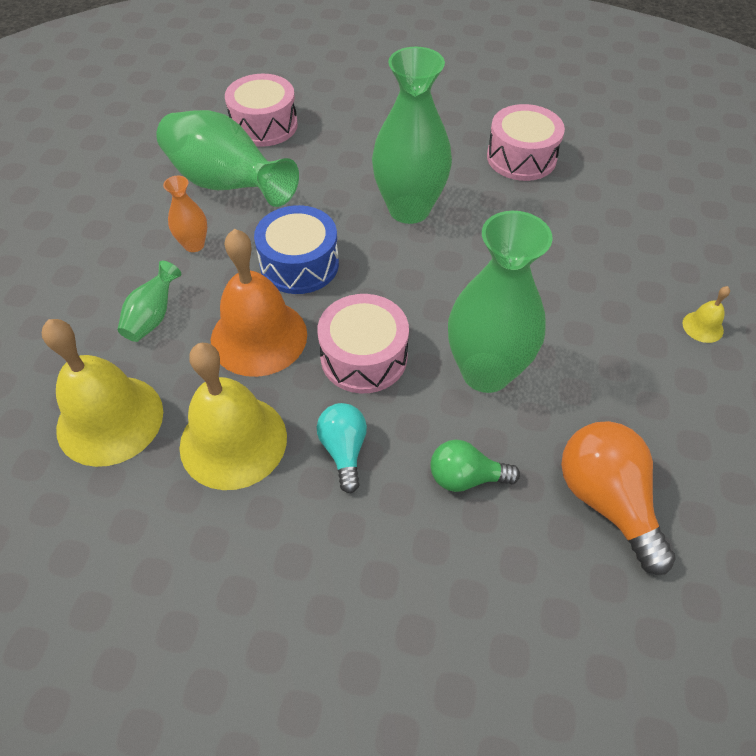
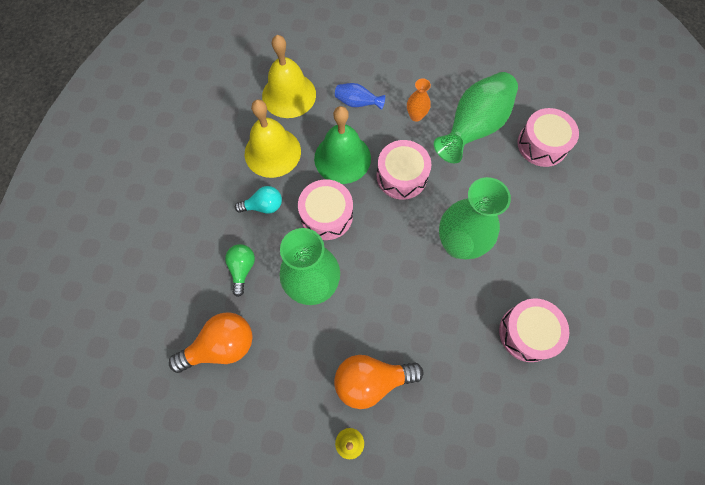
camera: 90 degrees right, 15 degrees up
(153, 317) = (357, 103): green vase -> blue vase
(259, 337) = (342, 158): orange bell -> green bell
(299, 264) = (401, 176): blue drum -> pink drum
(614, 303) = (371, 380): none -> orange light bulb

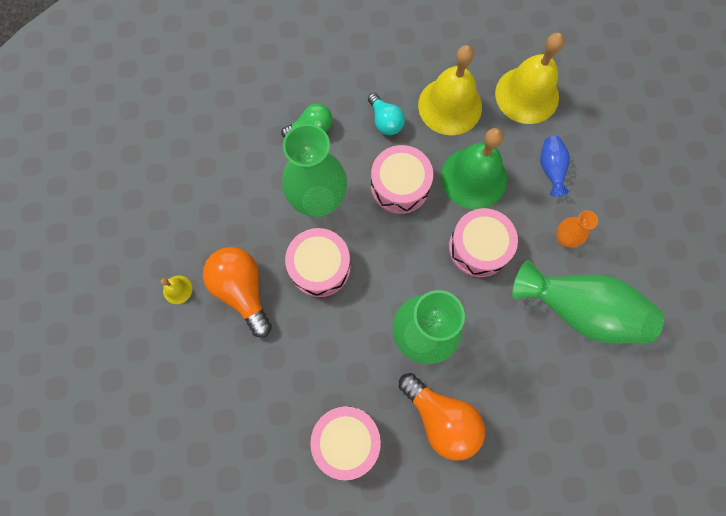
camera: 70 degrees right, 5 degrees up
(221, 346) = (230, 141): orange light bulb -> orange light bulb (441, 418)
(542, 144) = (594, 400): pink drum -> pink drum (320, 267)

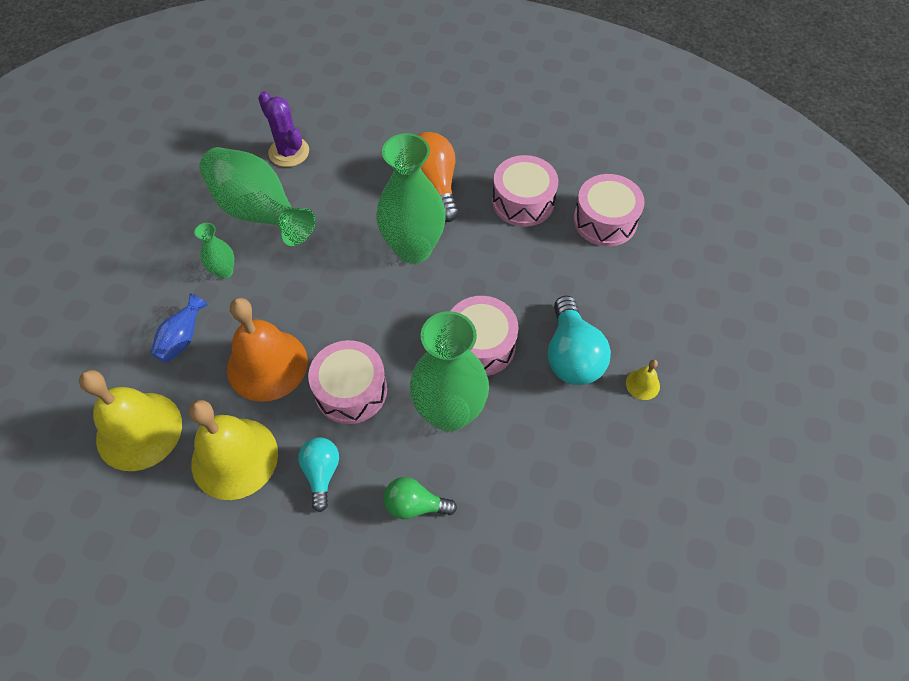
camera: 155 degrees left, 15 degrees down
(242, 290) = (572, 355): orange light bulb -> turquoise light bulb
(473, 178) = (267, 365): green bell -> orange bell
(478, 247) = (310, 297): pink drum -> pink drum (605, 221)
(564, 238) = (224, 271): orange vase -> green vase
(603, 394) = (289, 152): none -> purple cactus

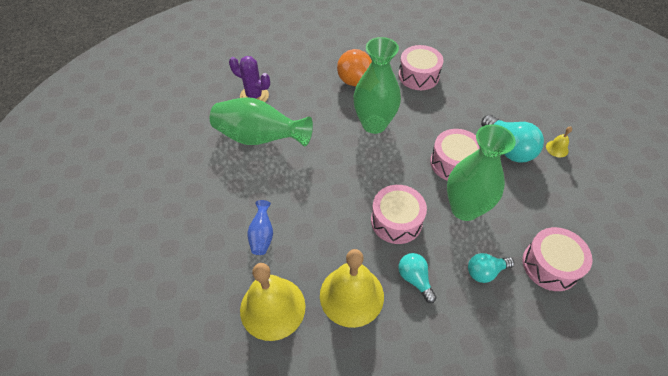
camera: 25 degrees left, 5 degrees down
(224, 271) = (261, 182): green vase -> none
(267, 365) = (331, 228): orange bell -> none
(415, 505) = (485, 272): green light bulb -> turquoise light bulb
(605, 221) = (471, 70): pink drum -> pink drum (550, 265)

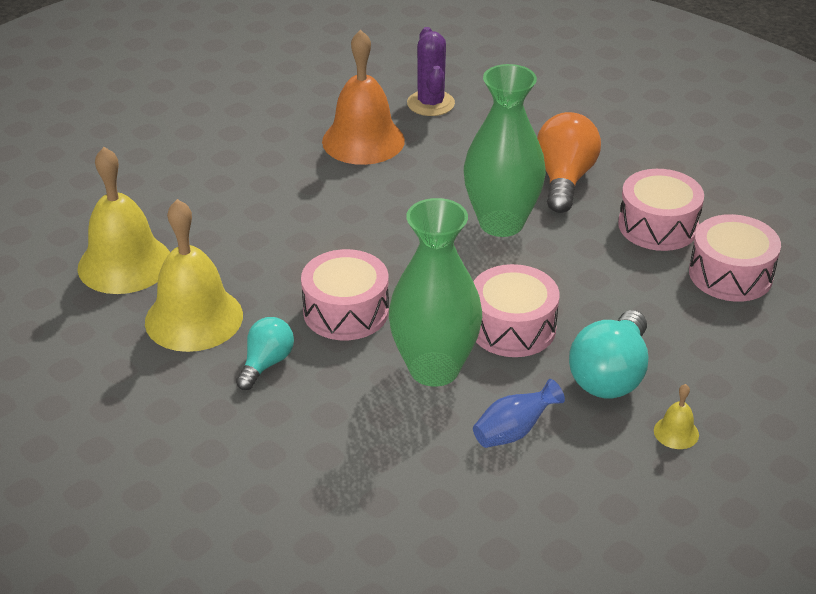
camera: 55 degrees right, 15 degrees down
(259, 138) = (363, 141): green vase -> orange bell
(262, 235) = (215, 211): blue vase -> blue vase (513, 431)
(485, 272) = (339, 427): turquoise light bulb -> none
(550, 265) = (415, 493): pink drum -> pink drum (730, 274)

